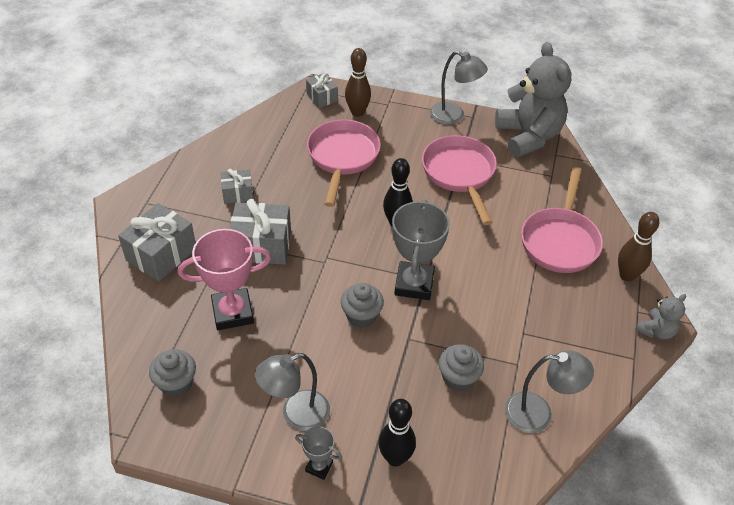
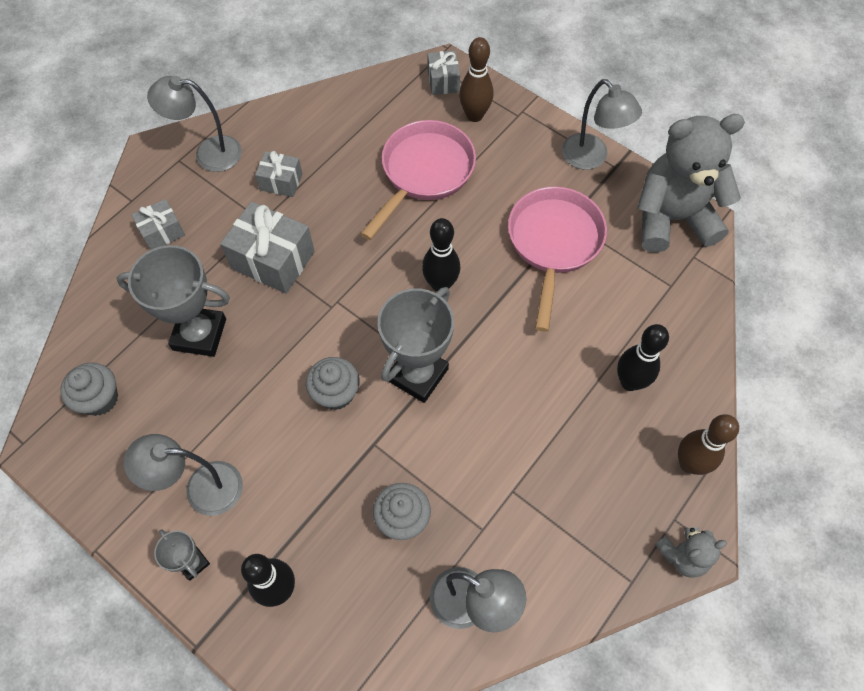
camera: 25 degrees right, 15 degrees up
(161, 254) = (162, 232): grey gift -> grey gift, size x0.57
(168, 191) = (208, 153): none -> grey lamp
(233, 312) = (199, 334): pink trophy -> grey trophy
(528, 136) = (672, 218): grey teddy bear -> grey teddy bear turned 105 degrees counterclockwise
(560, 240) = (630, 382): pink pan -> black bowling pin

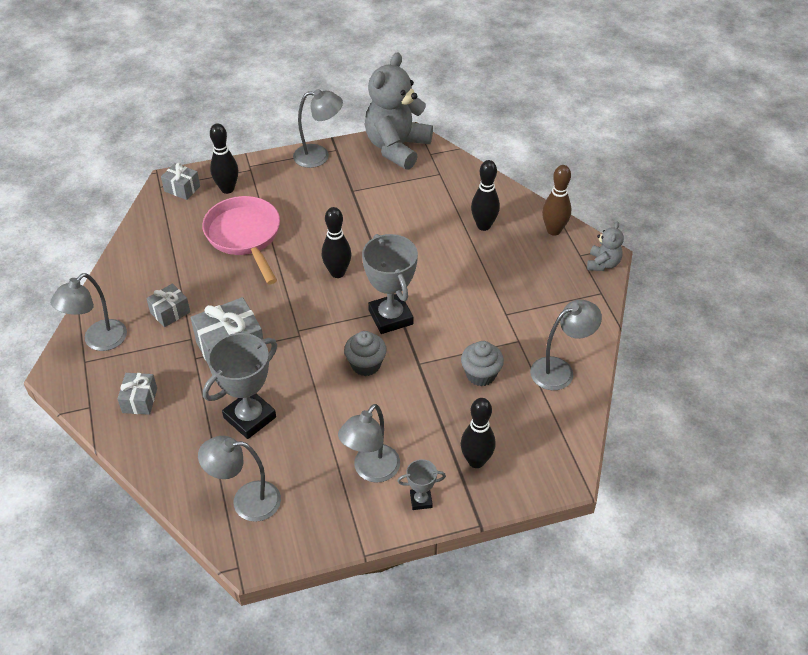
camera: 55 degrees left, 15 degrees down
(100, 399) = (246, 501): grey cupcake -> grey lamp
(474, 115) = (227, 189): brown bowling pin -> black bowling pin
(553, 244) = (361, 206): pink pan -> none

